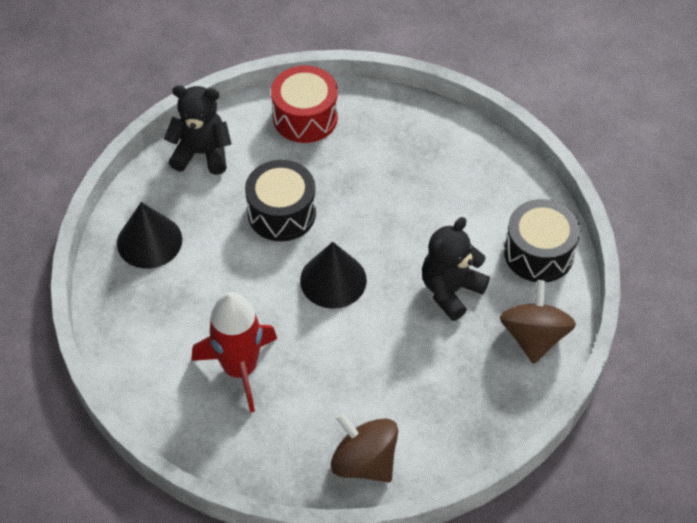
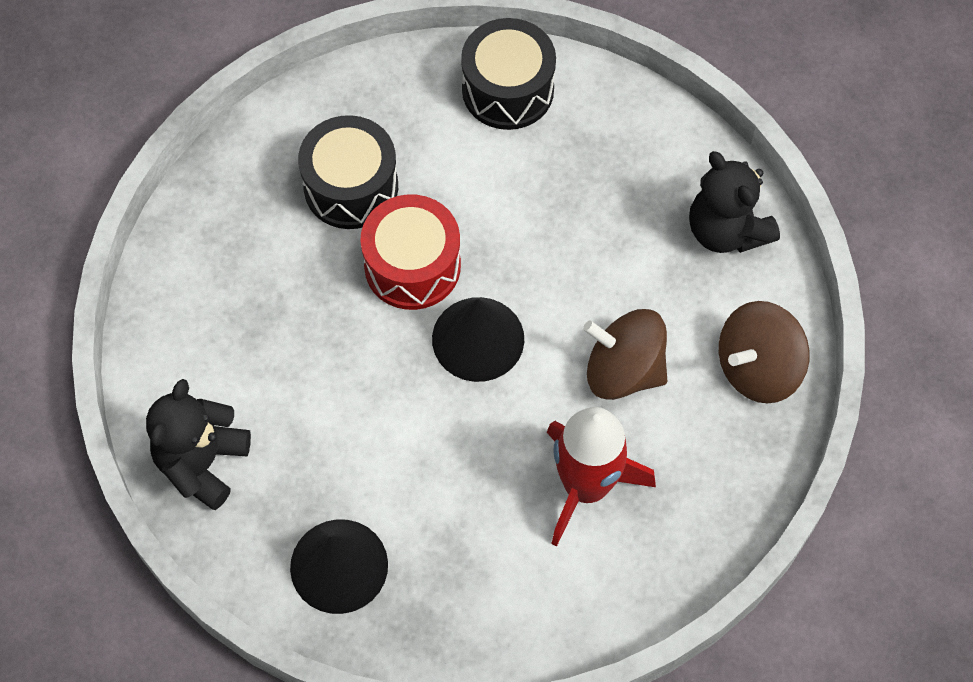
camera: 75 degrees left, 10 degrees up
(281, 213) = (346, 378): black drum -> black drum (351, 187)
(305, 117) = (185, 308): red drum -> red drum (412, 266)
(450, 290) = (535, 204): black teddy bear -> black teddy bear (726, 230)
(534, 337) = (629, 132): brown spinning top -> brown spinning top (623, 370)

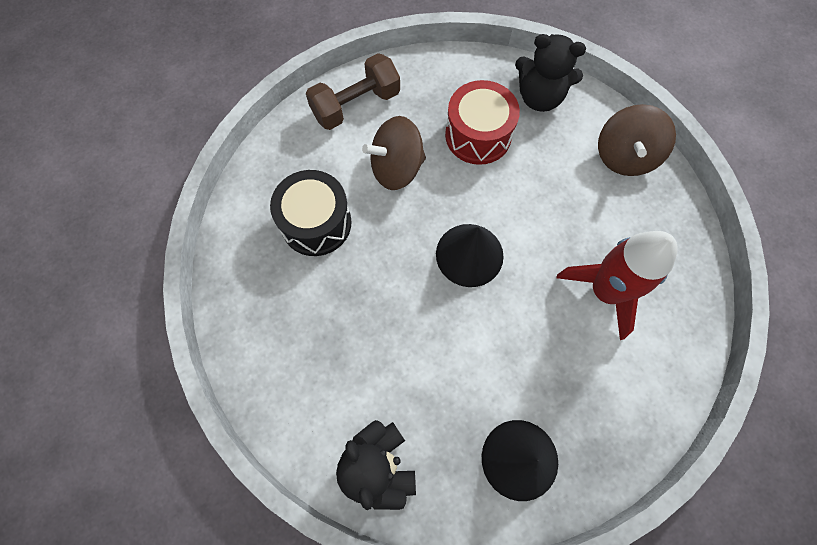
camera: 40 degrees left, 5 degrees up
(412, 266) = (394, 241): red drum -> red drum (478, 135)
(508, 89) = (356, 105): black drum -> brown dumbbell
(623, 370) = (561, 210): brown spinning top -> brown spinning top (396, 168)

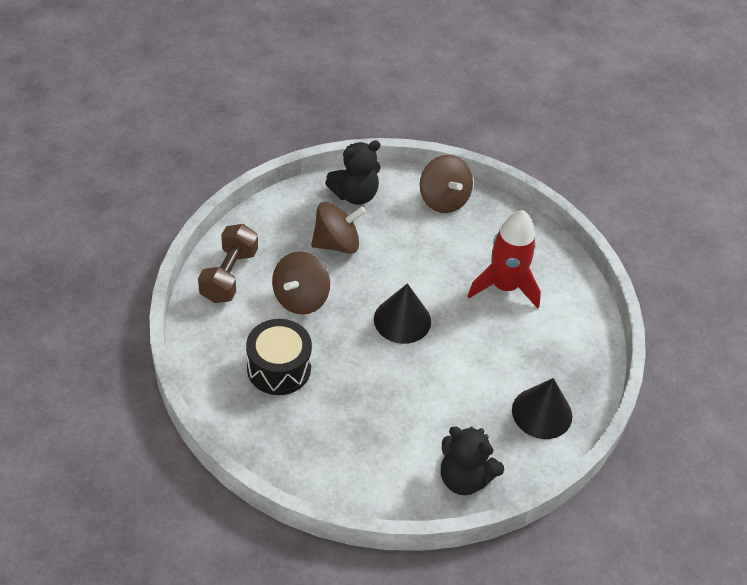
camera: 45 degrees left, 20 degrees down
(478, 135) = (336, 243): red drum -> brown spinning top

